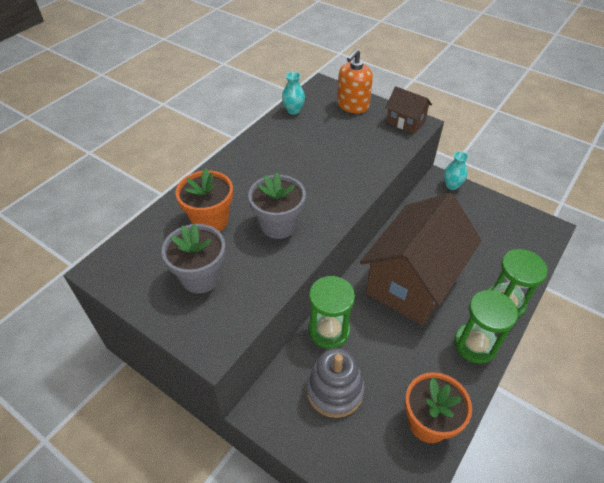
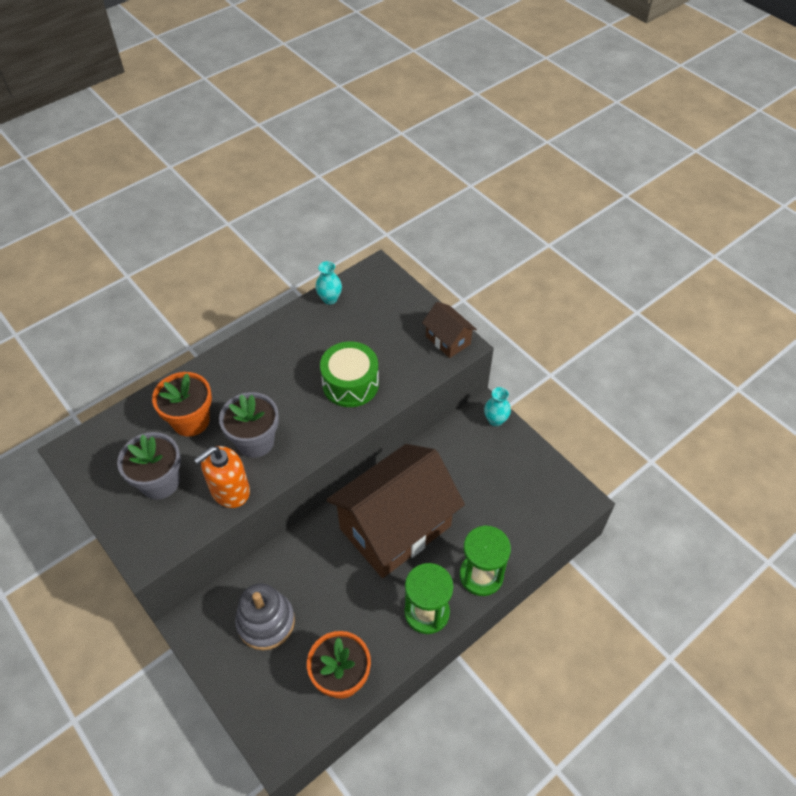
camera: 15 degrees right, 5 degrees up
(329, 330) = (286, 559): green hourglass -> none
(341, 166) = (350, 384): none -> green drum
(352, 106) = (398, 305): orange soap dispenser -> orange soap dispenser (230, 490)

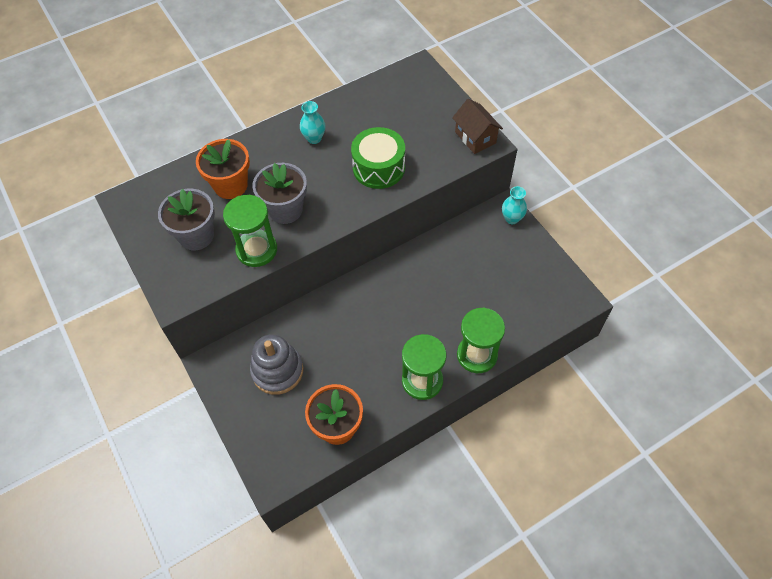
camera: 10 degrees right, 5 degrees up
(230, 490) = (256, 250): orange soap dispenser -> green hourglass
(329, 299) = (371, 89): turquoise vase -> turquoise vase (314, 138)
(395, 527) = (405, 303): brown house -> none

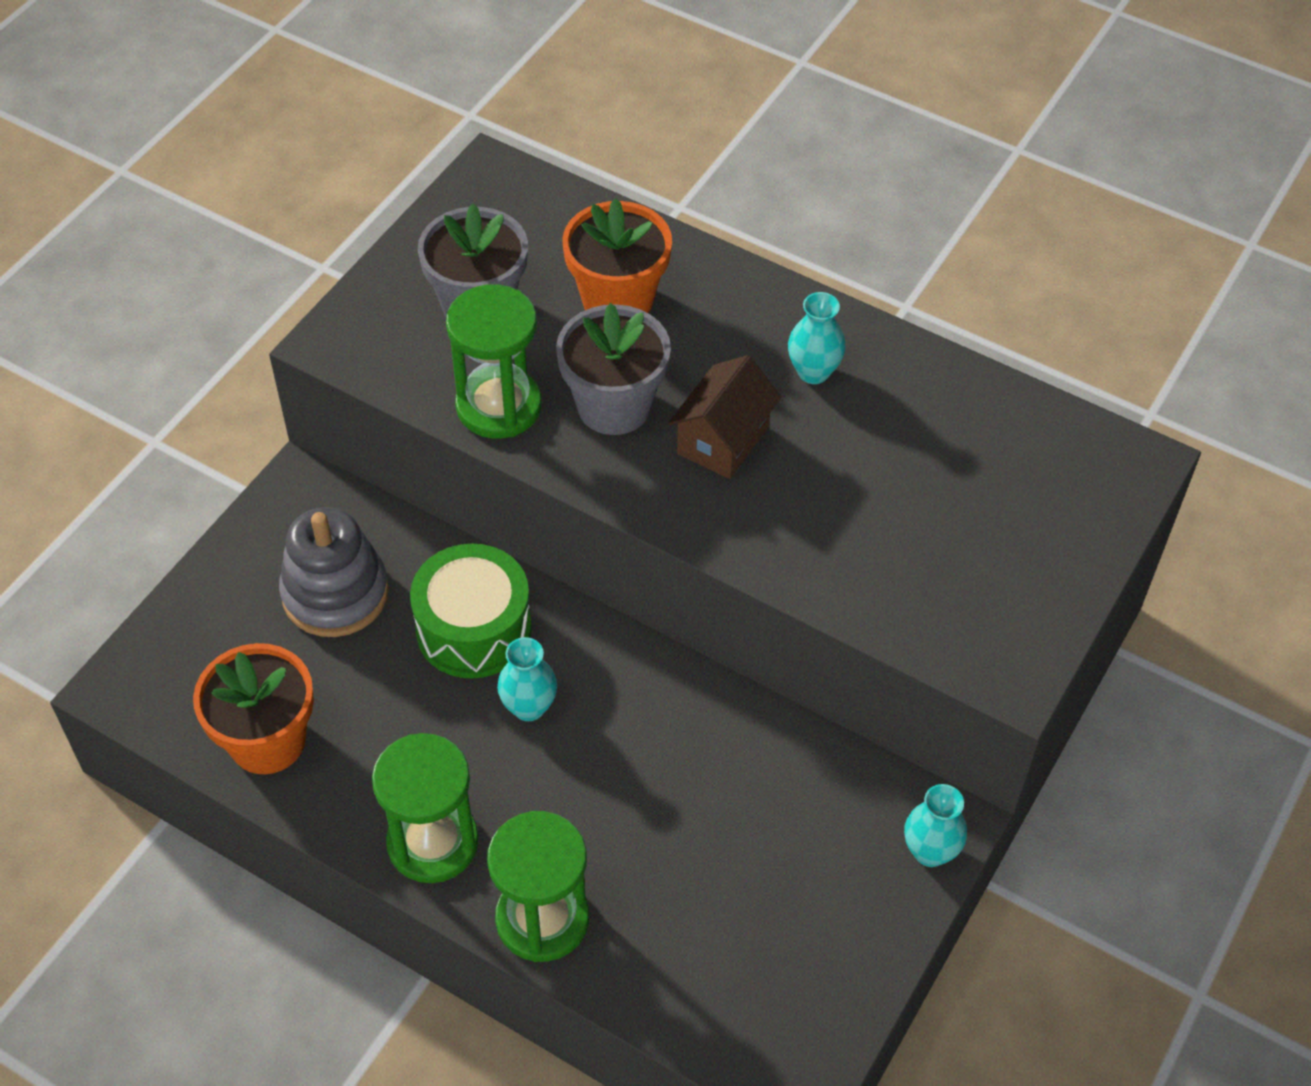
camera: 60 degrees right, 5 degrees down
(378, 168) = (811, 508): green drum -> green drum (473, 629)
(378, 320) = (529, 707): none -> turquoise vase
(475, 137) = (1011, 645): brown house -> brown house (723, 440)

